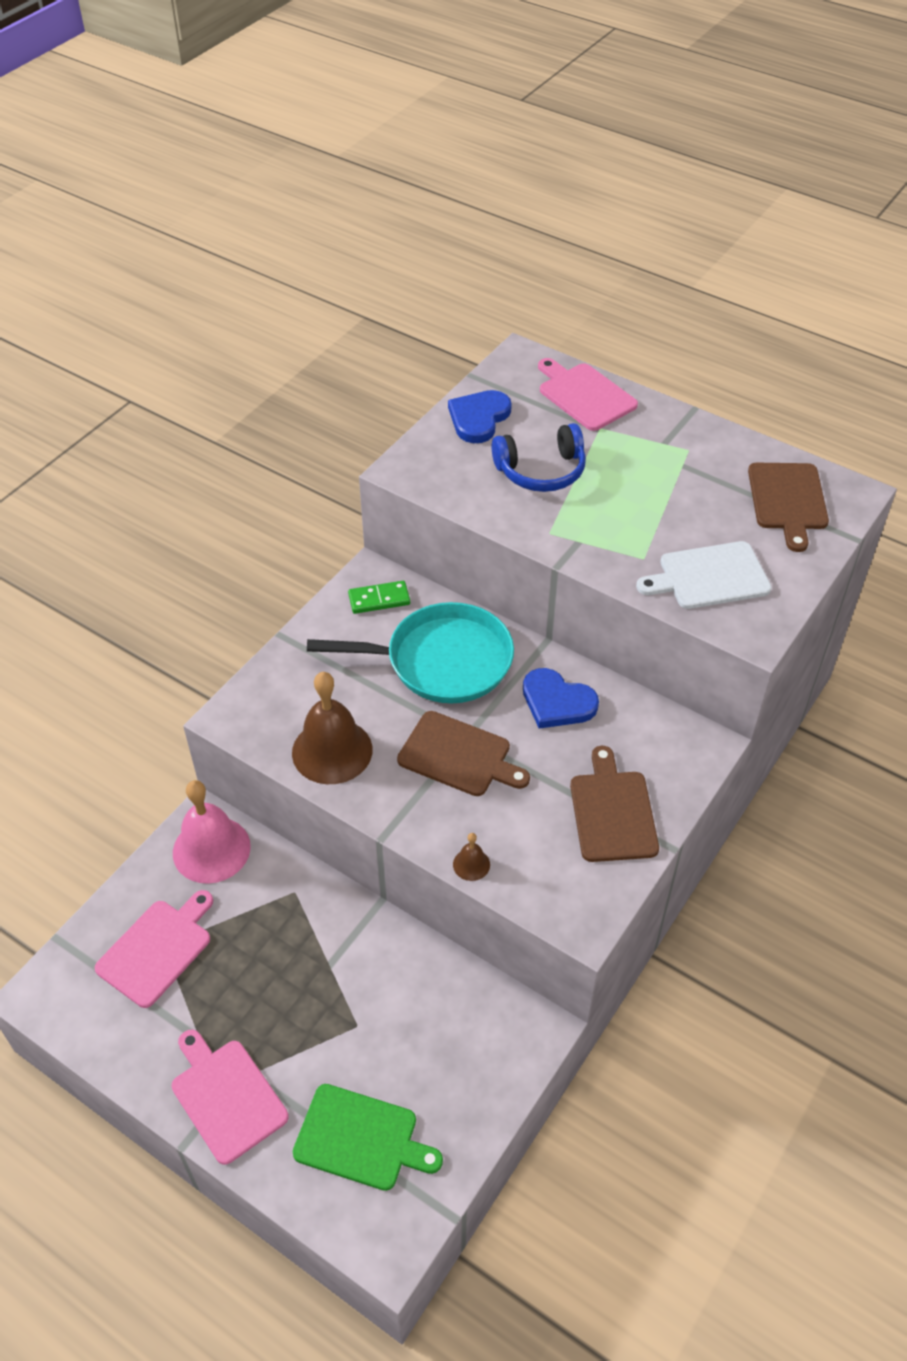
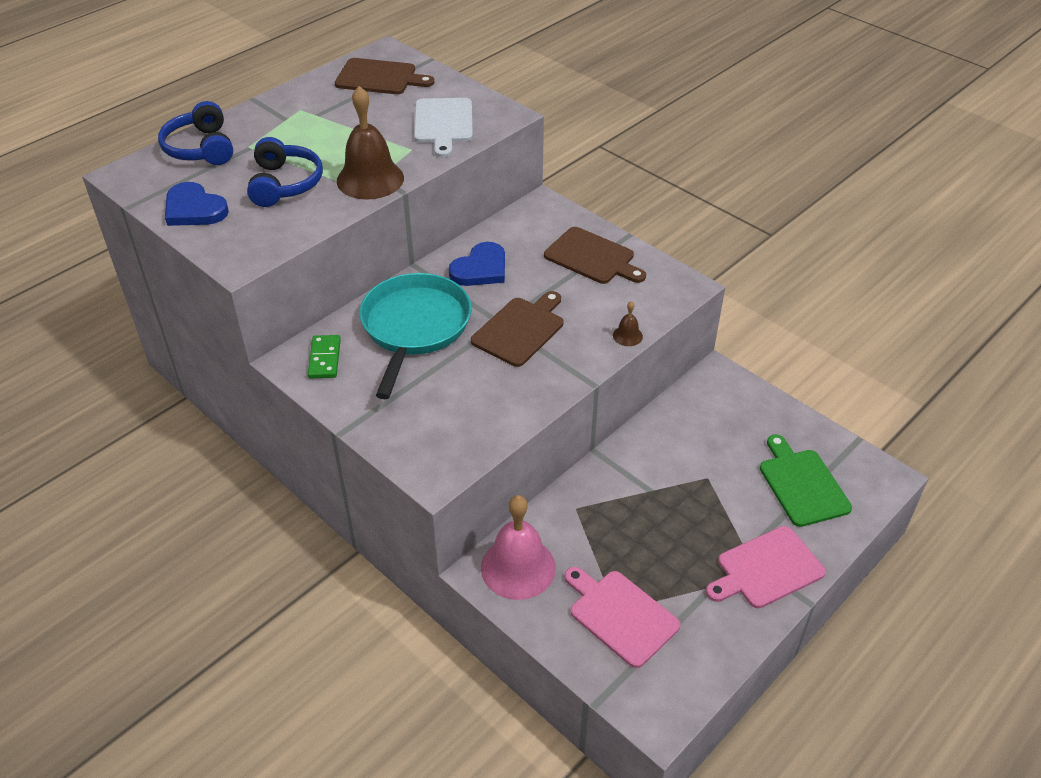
camera: 80 degrees left, 5 degrees down
(332, 751) = (494, 406): brown bell -> brown bell (370, 179)
(361, 1138) = (802, 484): green cutting board -> green cutting board turned 45 degrees counterclockwise
(584, 395) = (201, 148): pink cutting board -> blue headphones
(612, 812) = (592, 257): brown cutting board -> brown cutting board turned 150 degrees counterclockwise

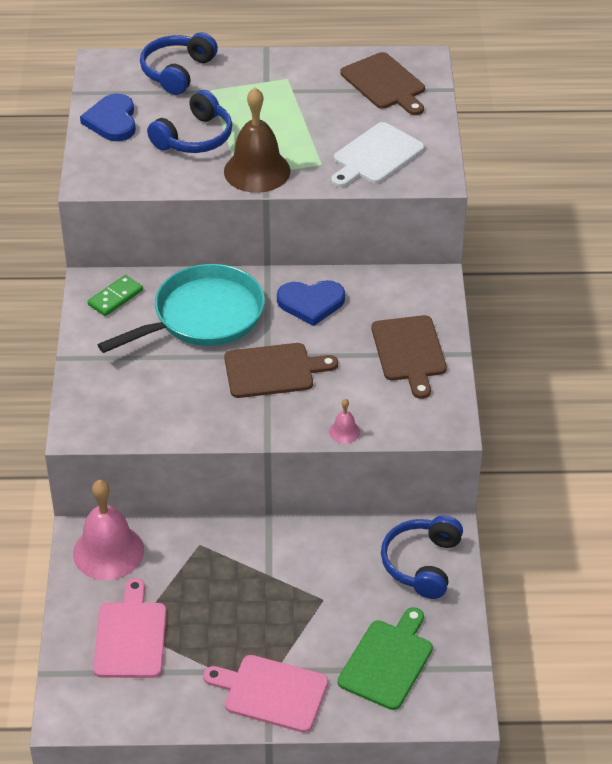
camera: 45 degrees right, 0 degrees up
(627, 336) = (344, 431): brown bell -> pink bell
(731, 405) = (422, 563): none -> blue headphones

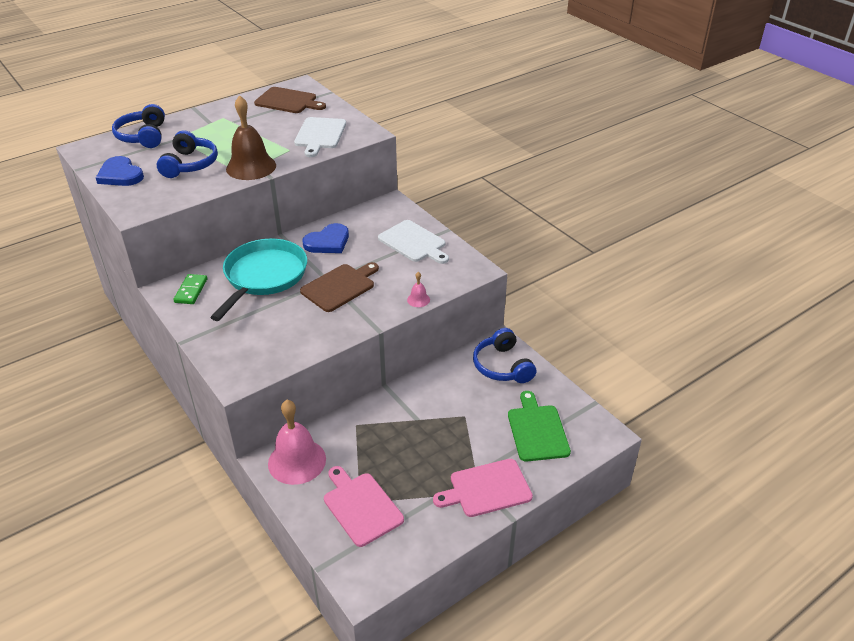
camera: 35 degrees left, 5 degrees down
(409, 352) = (414, 242): brown cutting board -> white cutting board

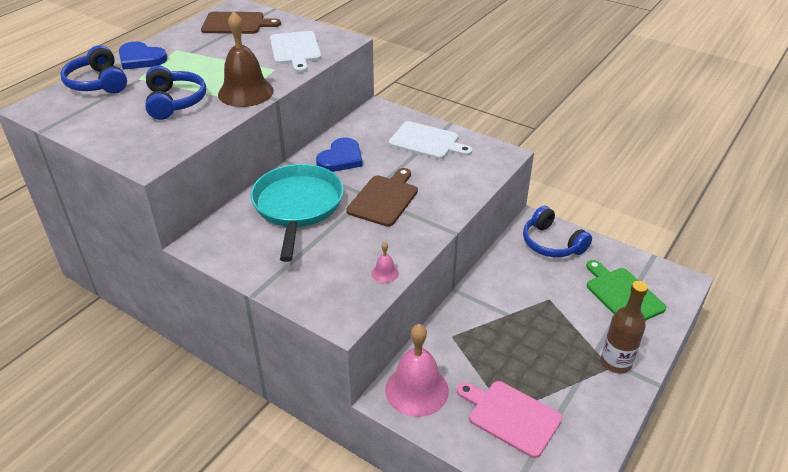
camera: 20 degrees left, 0 degrees up
(120, 175) = (100, 127): blue heart -> blue heart (141, 59)
(191, 291) = (227, 238): green domino -> none
(418, 299) = (470, 194): pink bell -> pink bell (385, 273)
(487, 489) = (616, 362): pink cutting board -> brown bottle

